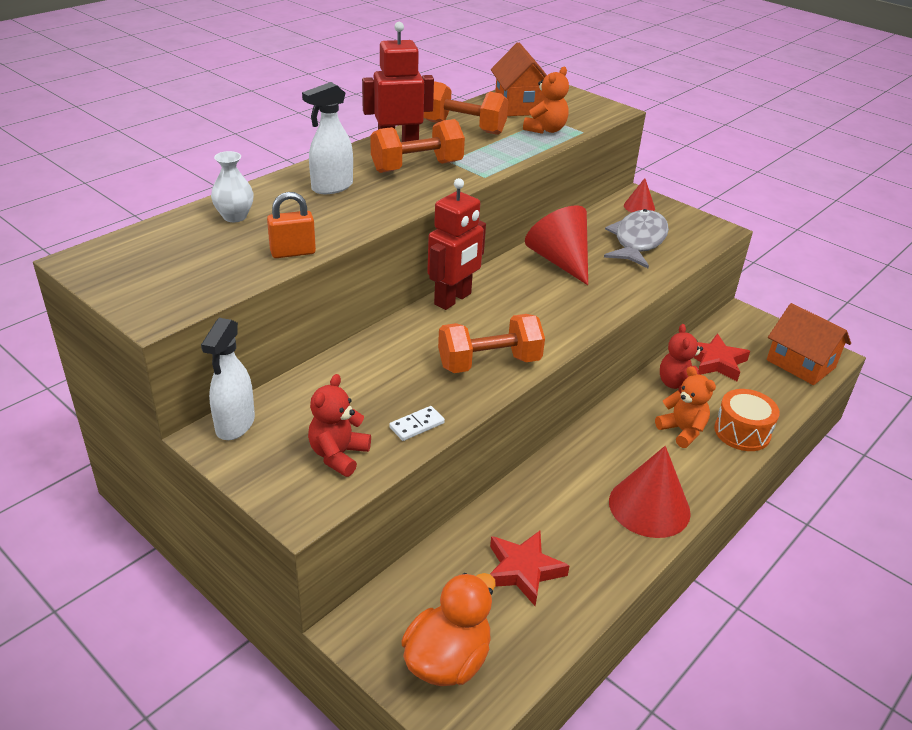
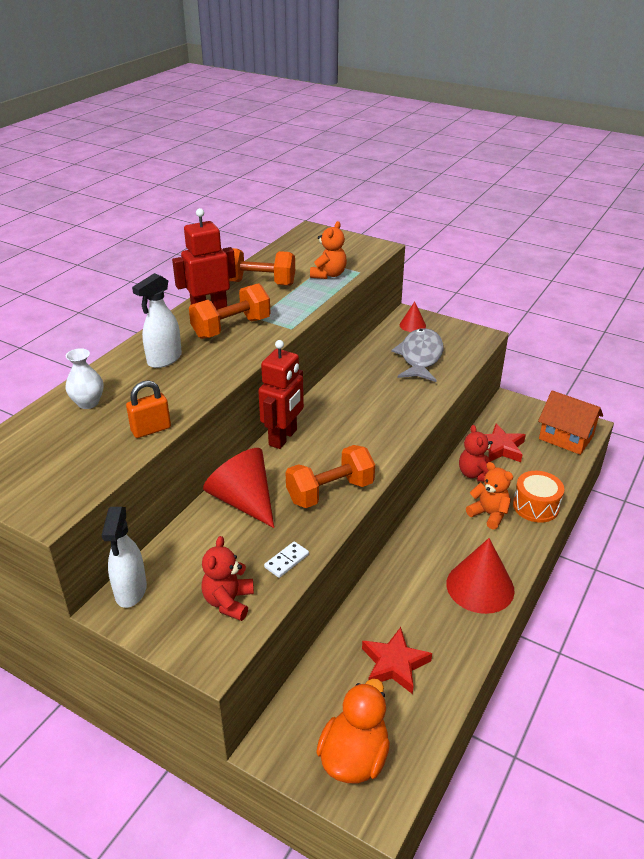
camera: 10 degrees left, 0 degrees up
(520, 106) = (300, 254): orange house -> none
(560, 261) = (362, 386): red cone -> red cone (243, 501)

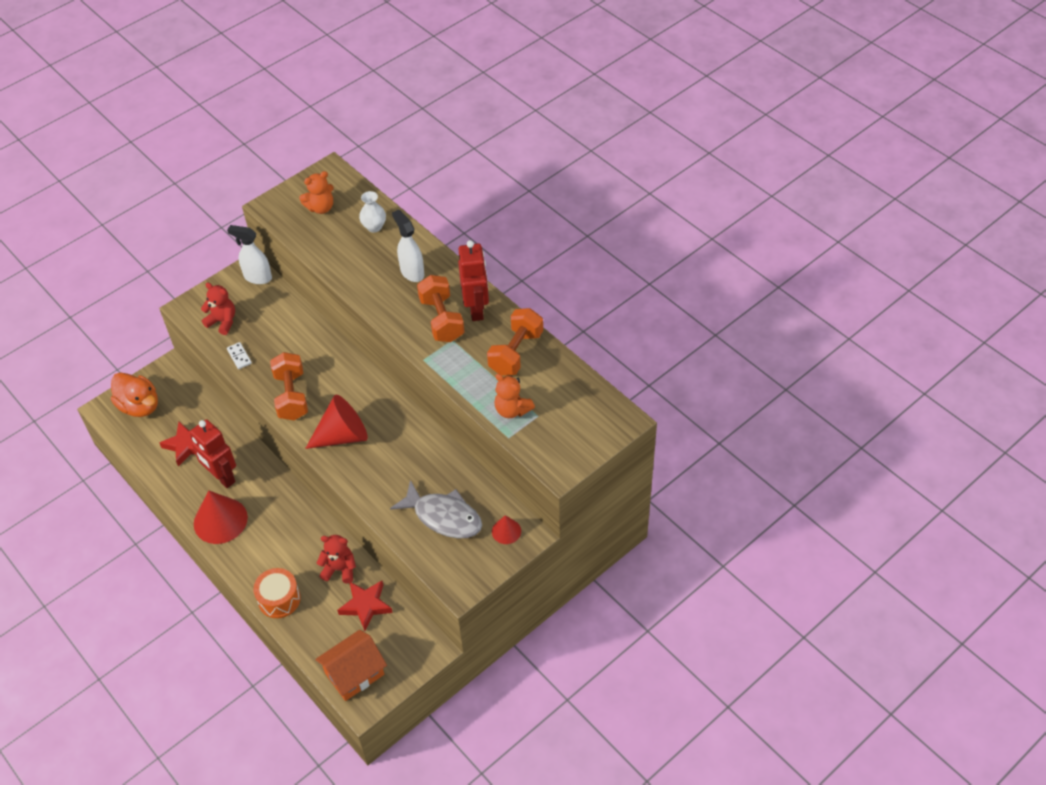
camera: 110 degrees right, 15 degrees up
(151, 429) = (325, 256): orange padlock -> none
(243, 501) = (309, 344): red cone -> red cone (343, 435)
(283, 438) = (369, 381): red robot -> red robot (222, 477)
(489, 514) = (288, 558): orange teddy bear -> orange teddy bear (321, 208)

